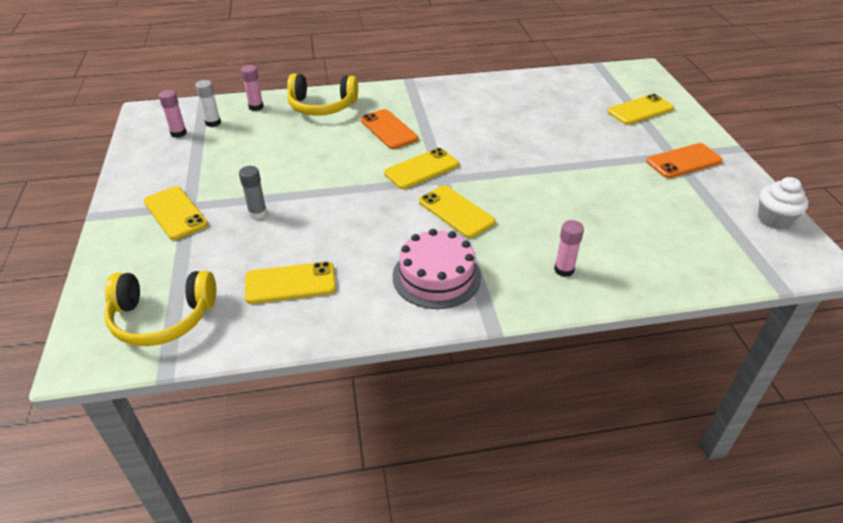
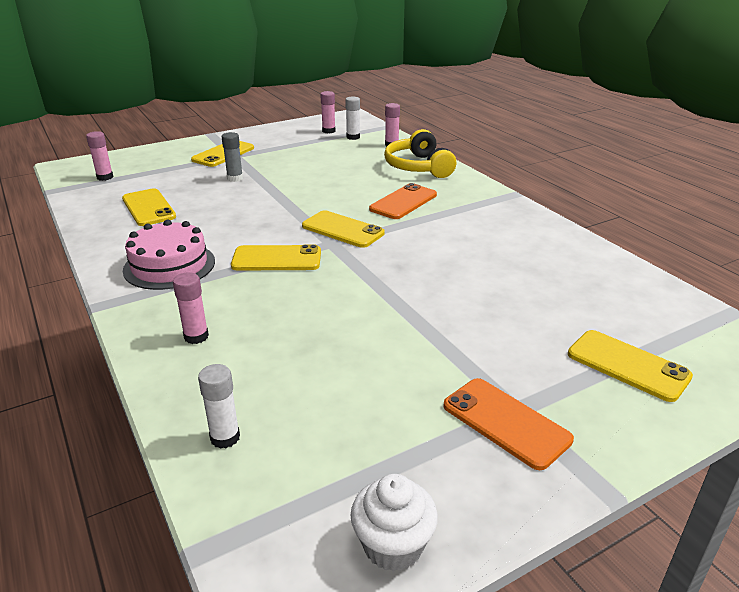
camera: 70 degrees right, 10 degrees down
(162, 318) = (105, 177): yellow headphones -> pink glue stick
(456, 212) = (277, 259): yellow phone -> yellow phone turned 60 degrees clockwise
(686, 267) = (225, 437): none -> white glue stick

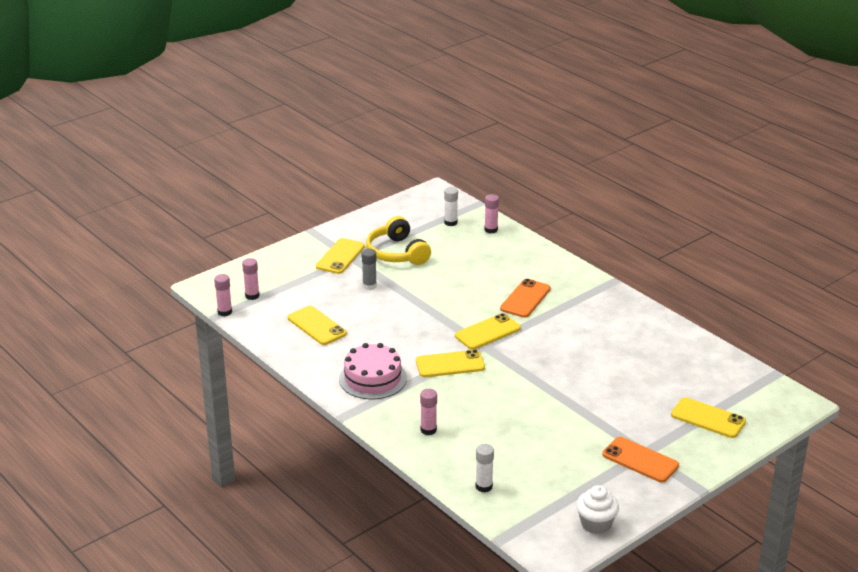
camera: 10 degrees left, 0 degrees up
(328, 131) = (423, 216): pink glue stick -> pink glue stick (224, 312)
(342, 230) = (487, 332): yellow phone -> yellow phone turned 60 degrees counterclockwise
(418, 167) = (524, 257): yellow headphones -> yellow headphones (397, 253)

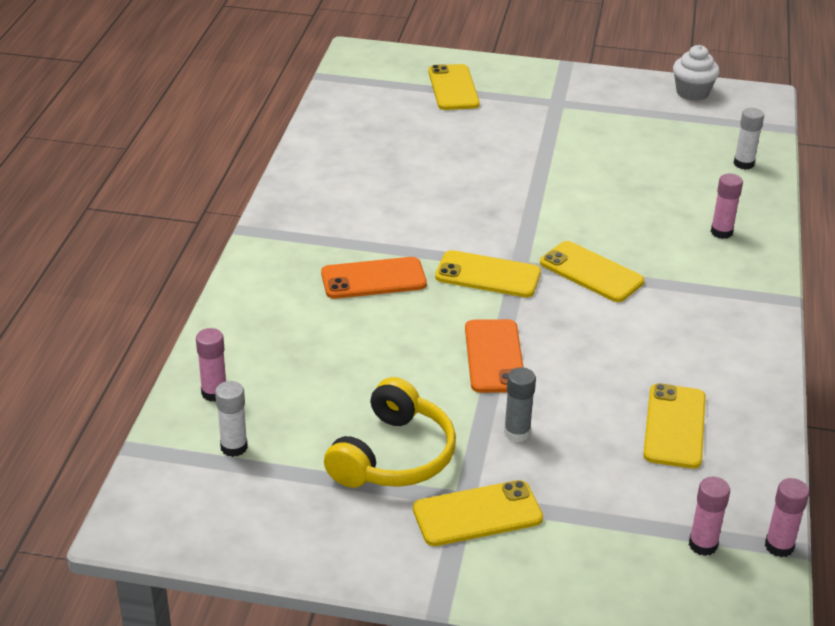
camera: 130 degrees left, 5 degrees up
(372, 378) = (702, 315): pink cake -> none
(640, 460) = (572, 101): orange phone -> orange phone (494, 356)

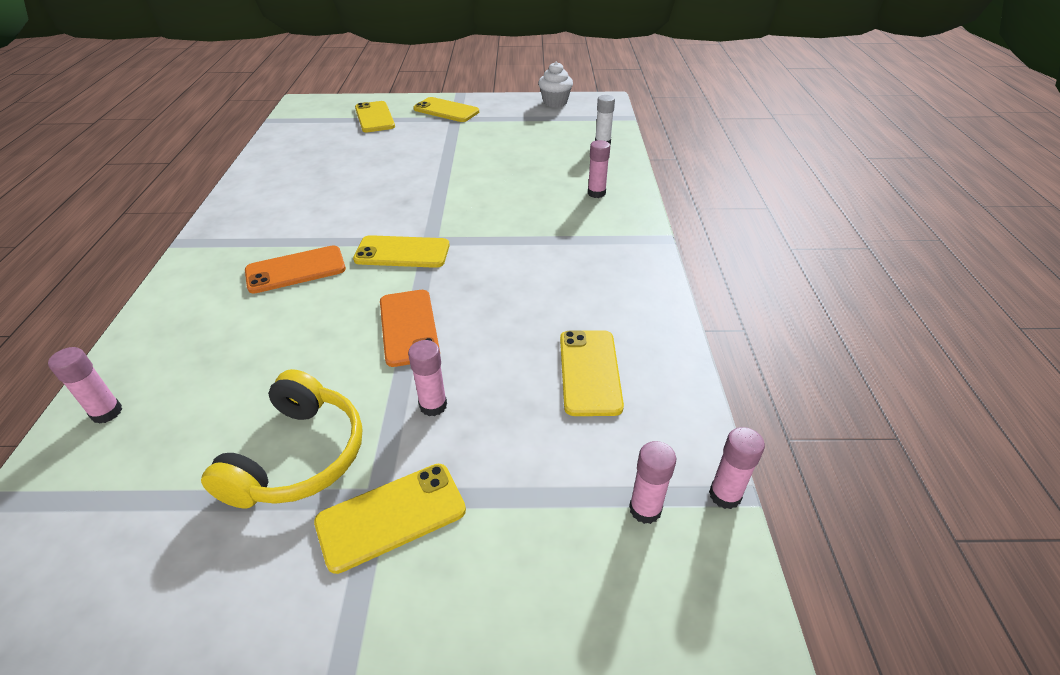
camera: 10 degrees left, 5 degrees up
(234, 447) = (113, 477): white glue stick -> none
(517, 433) = (433, 405): grey glue stick -> pink glue stick
(591, 272) = (493, 238): yellow phone -> yellow phone (446, 110)

